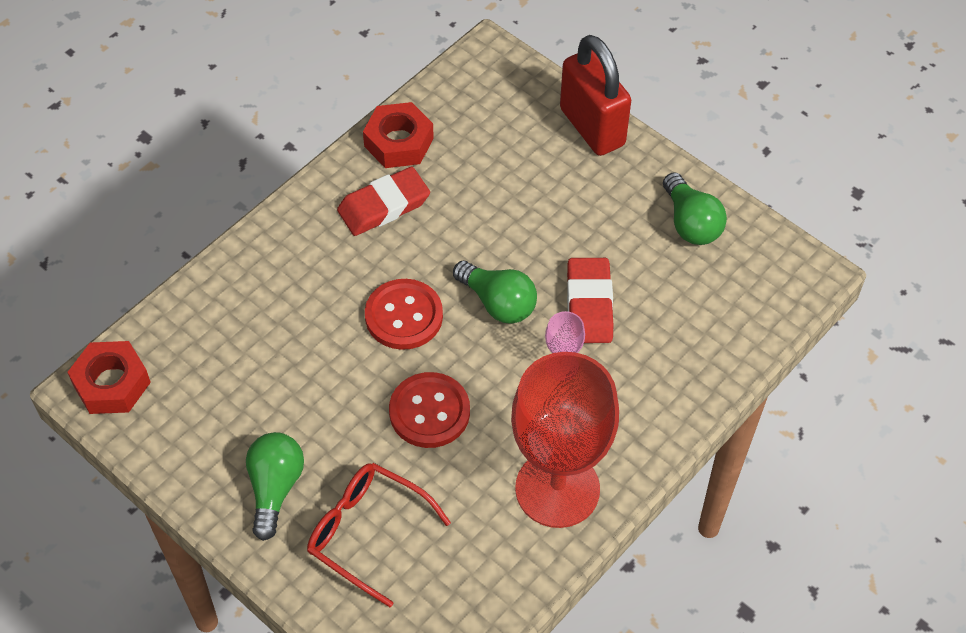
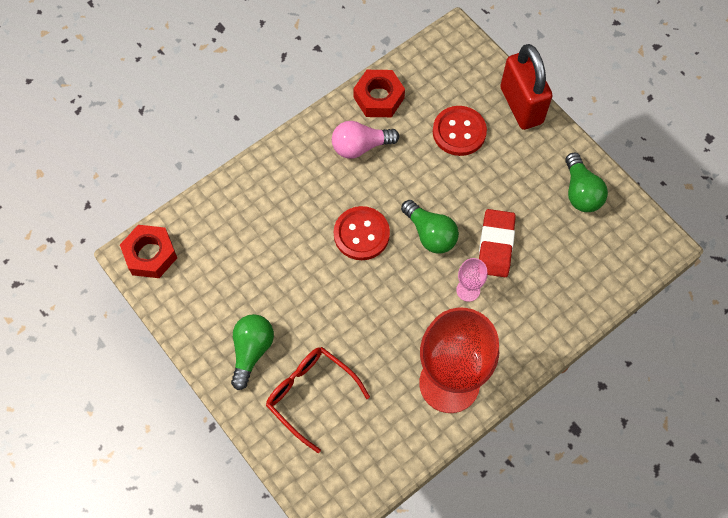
camera: 10 degrees right, 10 degrees up
(384, 206) = (360, 146): red eraser -> pink light bulb
(429, 412) = (368, 310): red button -> red button (459, 132)

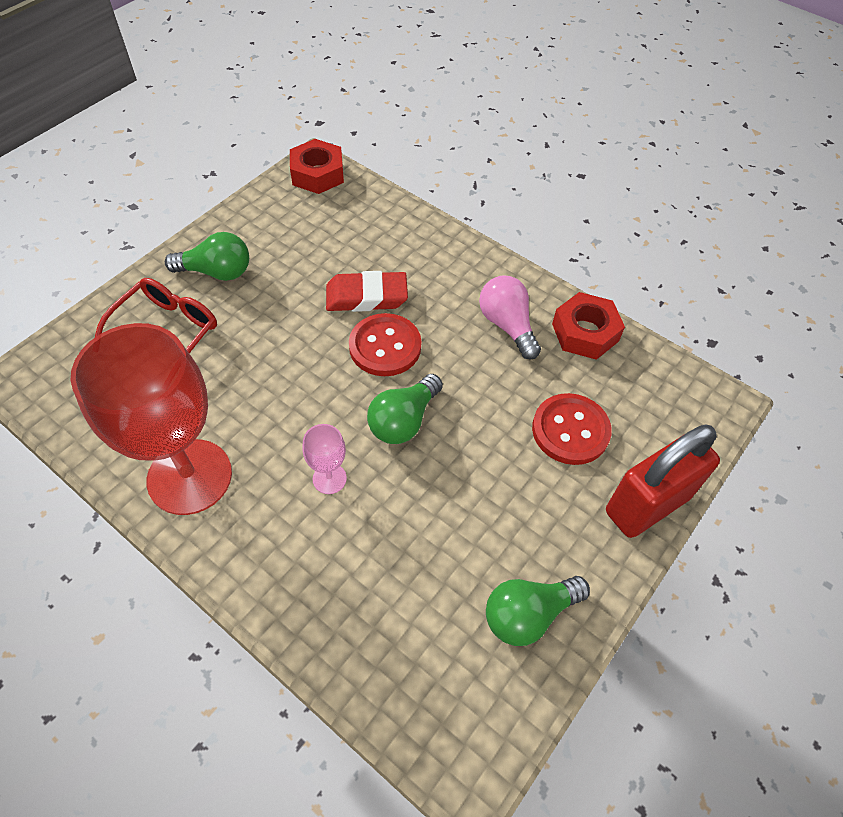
camera: 75 degrees right, 10 degrees down
(496, 245) = (406, 504): red eraser -> red eraser (366, 296)

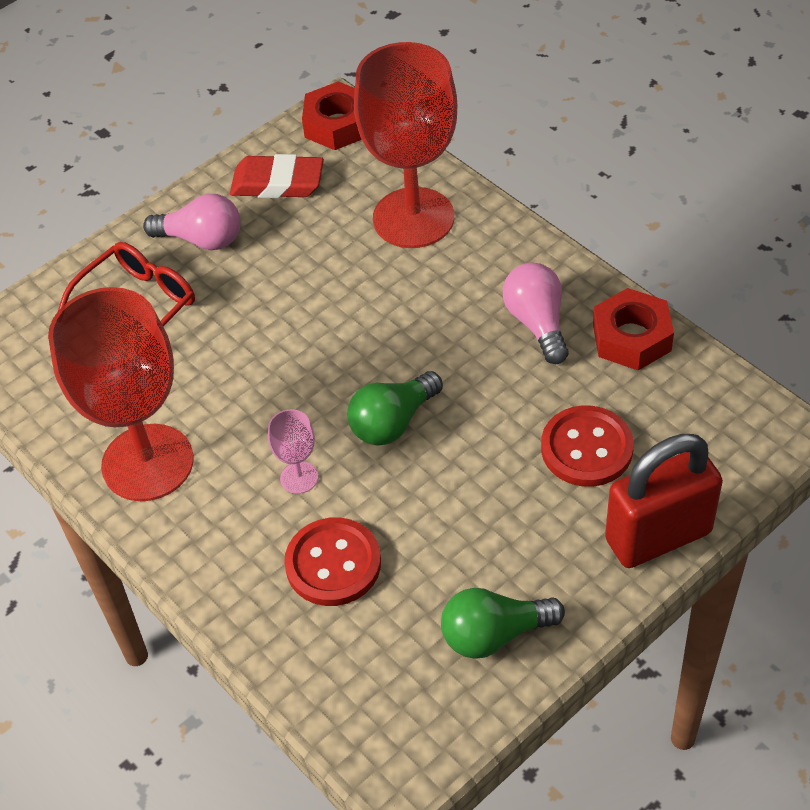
camera: 15 degrees right, 5 degrees down
(217, 272) = (202, 239): green light bulb -> pink light bulb
(366, 296) = (373, 278): red eraser -> red eraser (277, 183)
(385, 346) = (385, 338): red button -> red button (333, 564)
(391, 245) = (413, 218): none -> red goblet

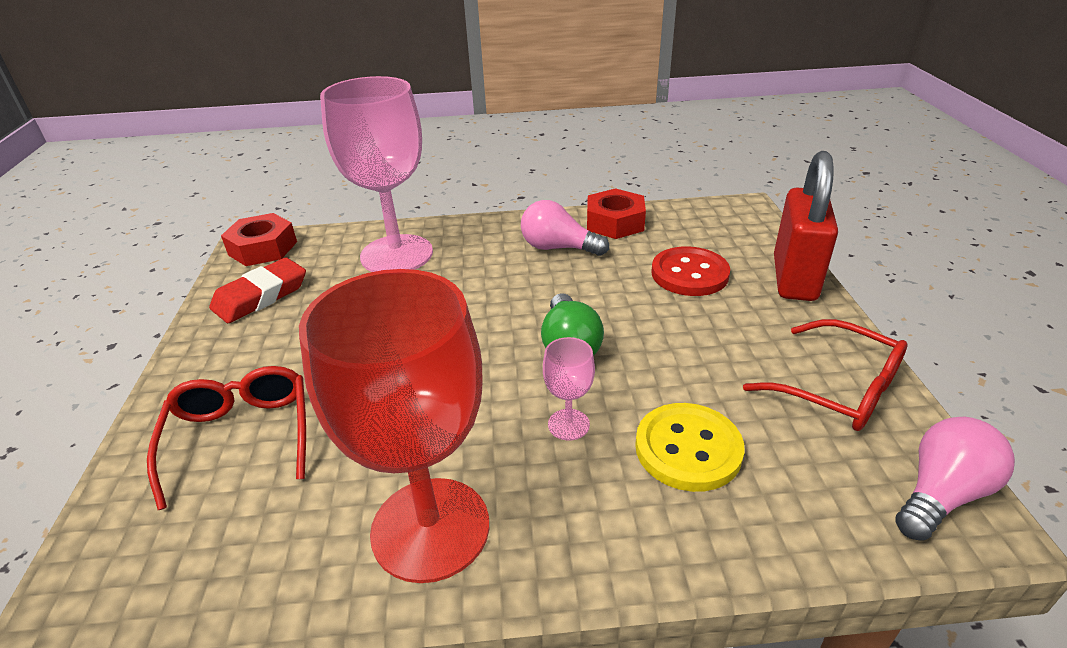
camera: 55 degrees left, 15 degrees down
(202, 239) = (241, 360): pink light bulb -> pink light bulb (941, 494)
(333, 564) = (688, 449): red button -> yellow button
(413, 218) = (396, 254): red goblet -> pink goblet
(494, 634) = (837, 389): green light bulb -> red glasses

